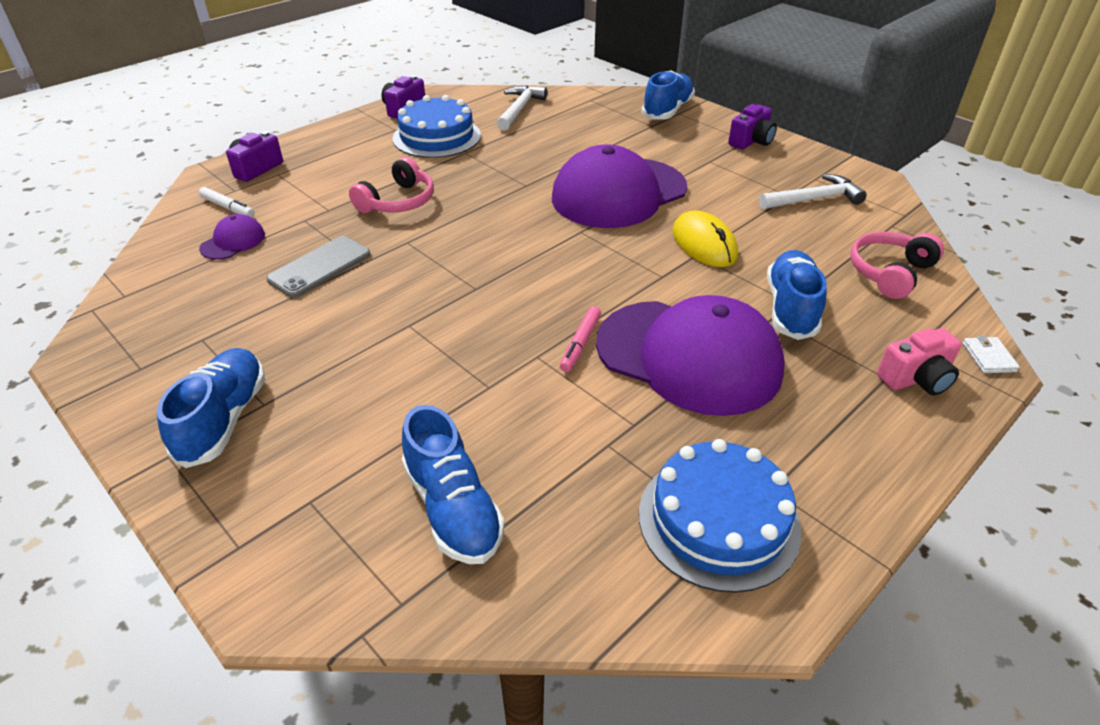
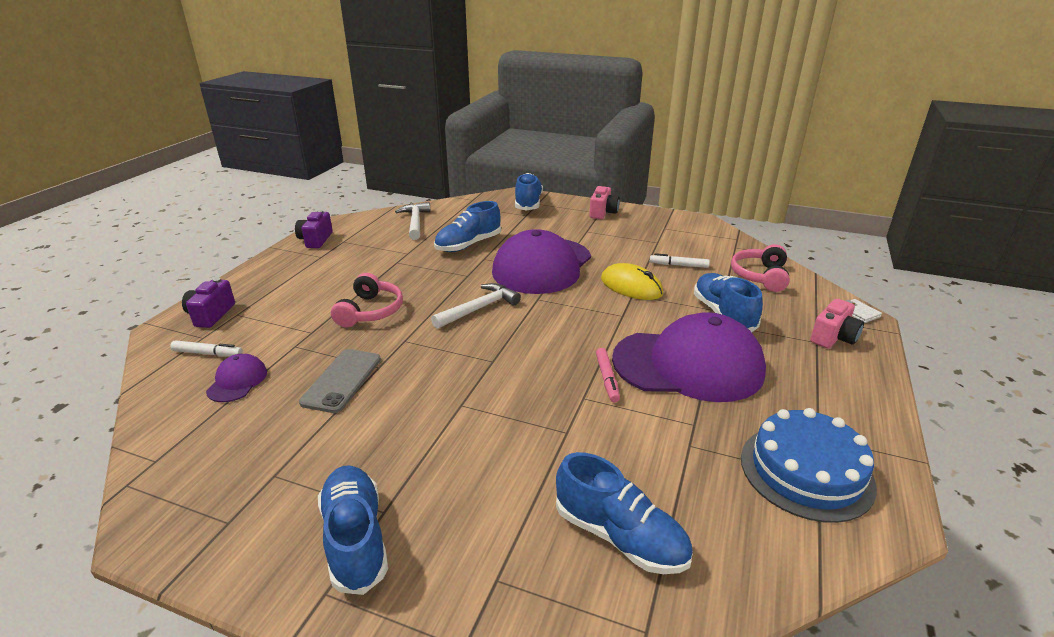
camera: 25 degrees left, 10 degrees down
(437, 137) = (363, 255): blue cake -> none
(556, 149) = (468, 245): none -> blue shoe
(751, 141) = (603, 213): purple camera -> pink camera
(789, 232) = (678, 265): none -> white marker
(814, 199) = (675, 241): white hammer -> white hammer (479, 308)

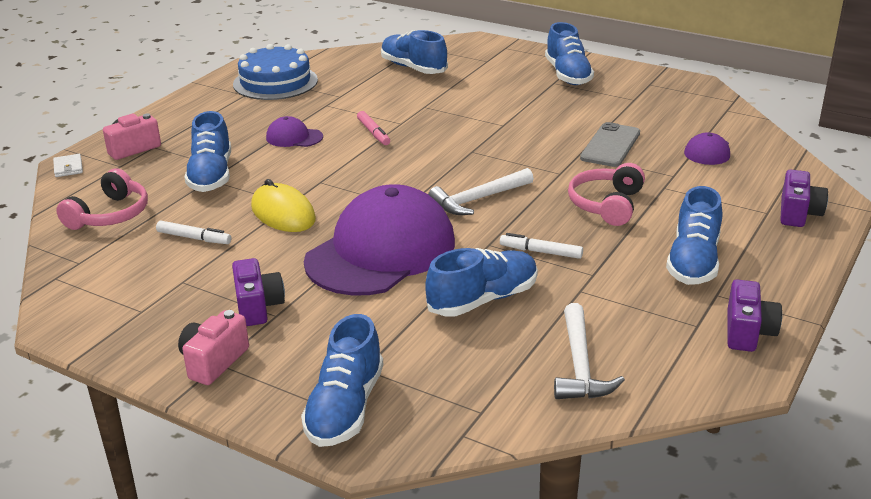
camera: 170 degrees left, 0 degrees up
(208, 353) = (759, 174): white marker -> white marker (541, 252)
(324, 274) = (693, 261): none -> blue shoe
(600, 233) = (258, 307): none -> purple camera
(607, 379) = (373, 133): pink marker -> pink marker turned 150 degrees clockwise
(688, 365) = (294, 137): purple cap -> purple cap, size x0.42

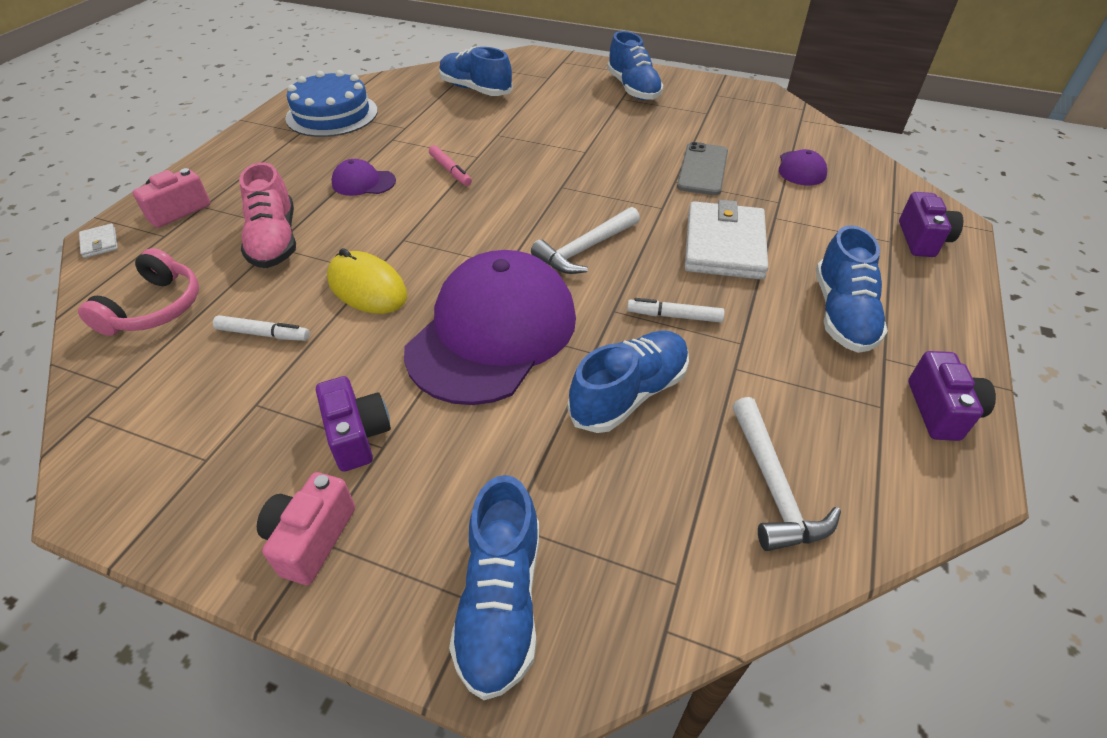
camera: 10 degrees left, 15 degrees up
(211, 175) = (274, 240): blue shoe -> pink shoe
(606, 205) = (724, 245): pink headphones -> white wallet

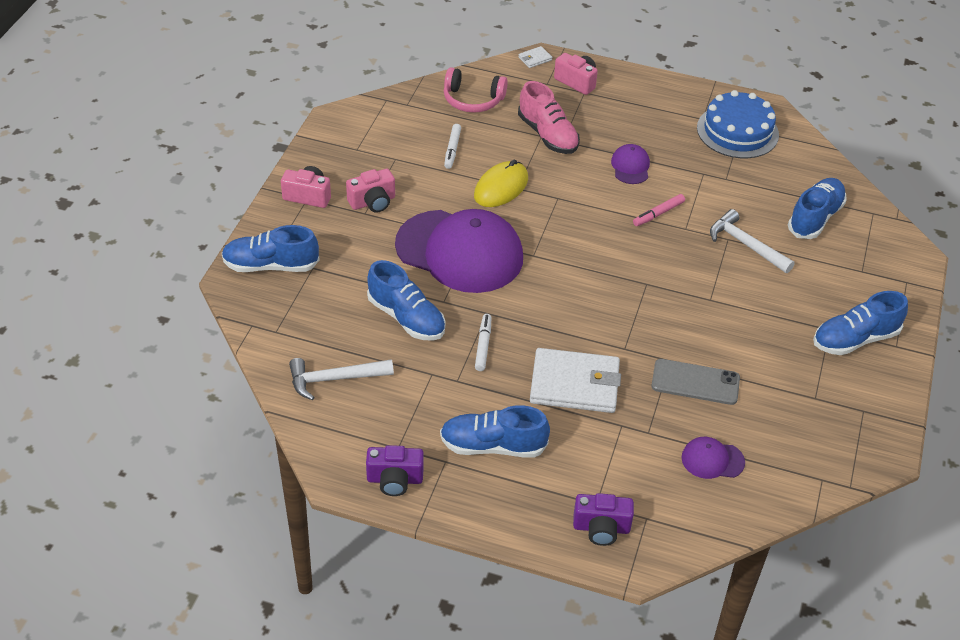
camera: 85 degrees right, 0 degrees up
(274, 240) = (547, 135): pink shoe -> pink shoe turned 105 degrees counterclockwise
(358, 435) = (373, 202): purple camera -> pink camera
(585, 249) = (558, 298): white hammer -> white hammer (746, 245)

